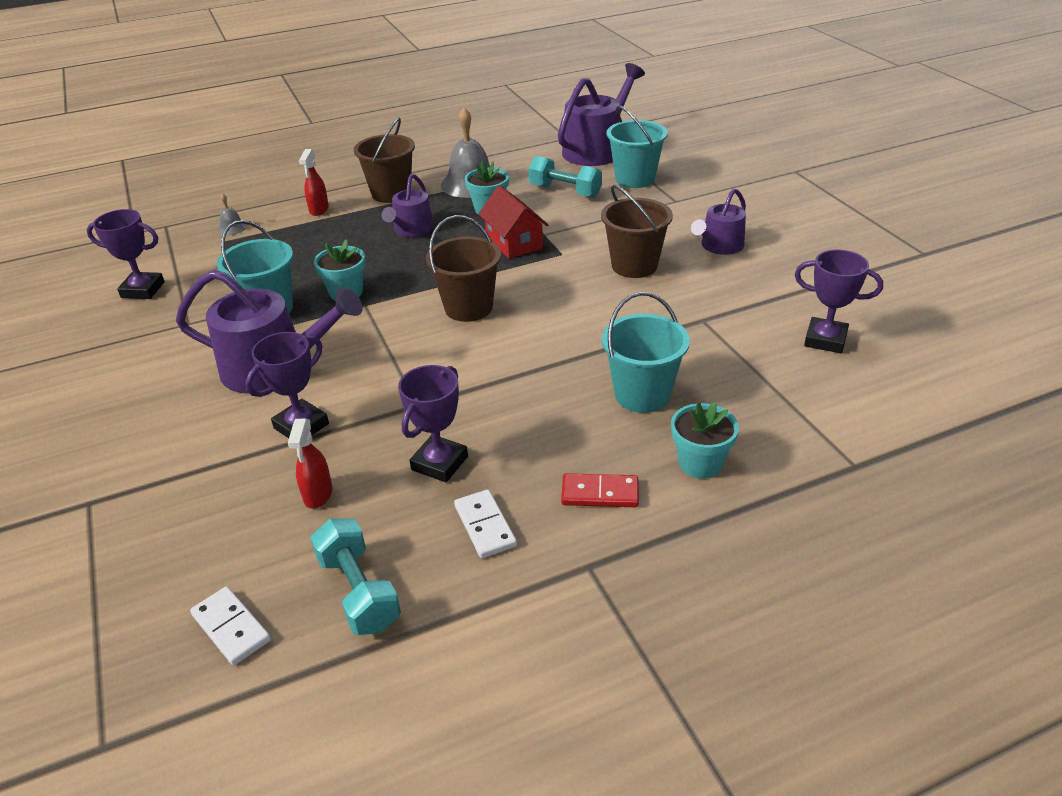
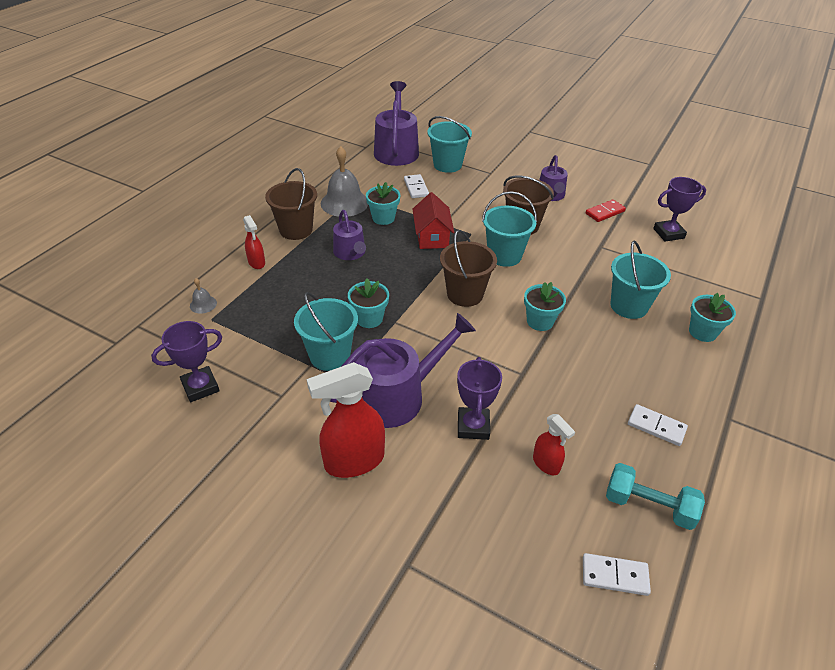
camera: 40 degrees left, 5 degrees up
(166, 401) = (353, 461): none -> red spray bottle
(439, 463) = (584, 404): purple trophy -> none
(510, 365) = (540, 321): none -> turquoise flower pot
(514, 242) = (432, 237): red house -> red house turned 60 degrees clockwise
(565, 191) = (416, 188): turquoise dumbbell -> white domino
(567, 287) = (504, 256): none -> turquoise bucket
(600, 493) = (682, 375): red domino -> red domino (605, 212)

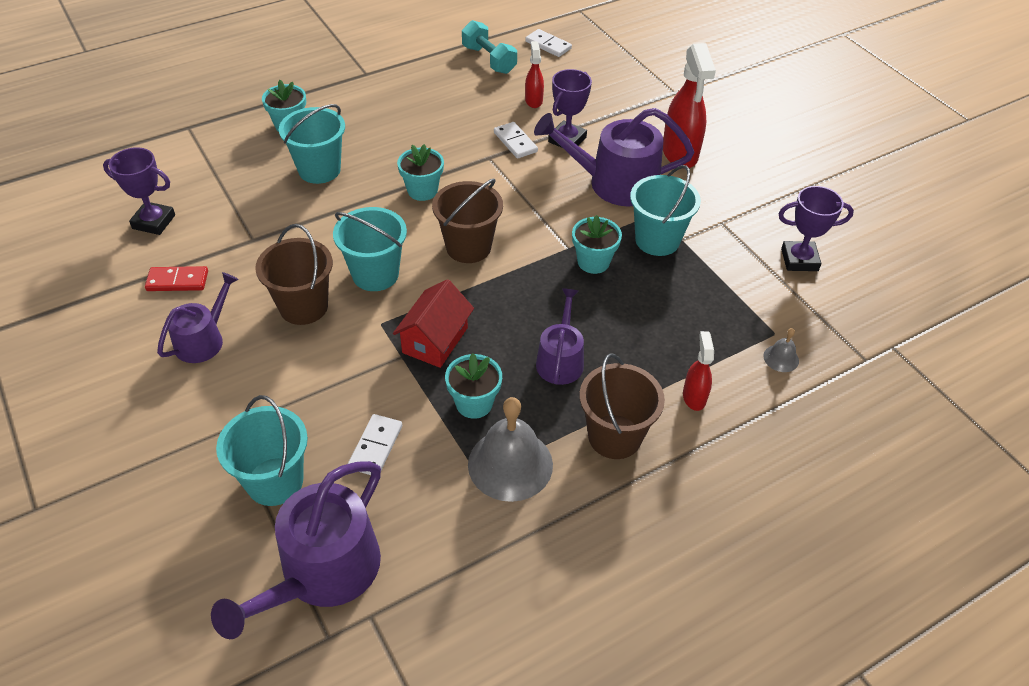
camera: 150 degrees left, 5 degrees up
(353, 461) = (680, 154): red spray bottle -> red spray bottle turned 75 degrees clockwise
(656, 426) = (426, 89): white domino -> white domino (515, 142)

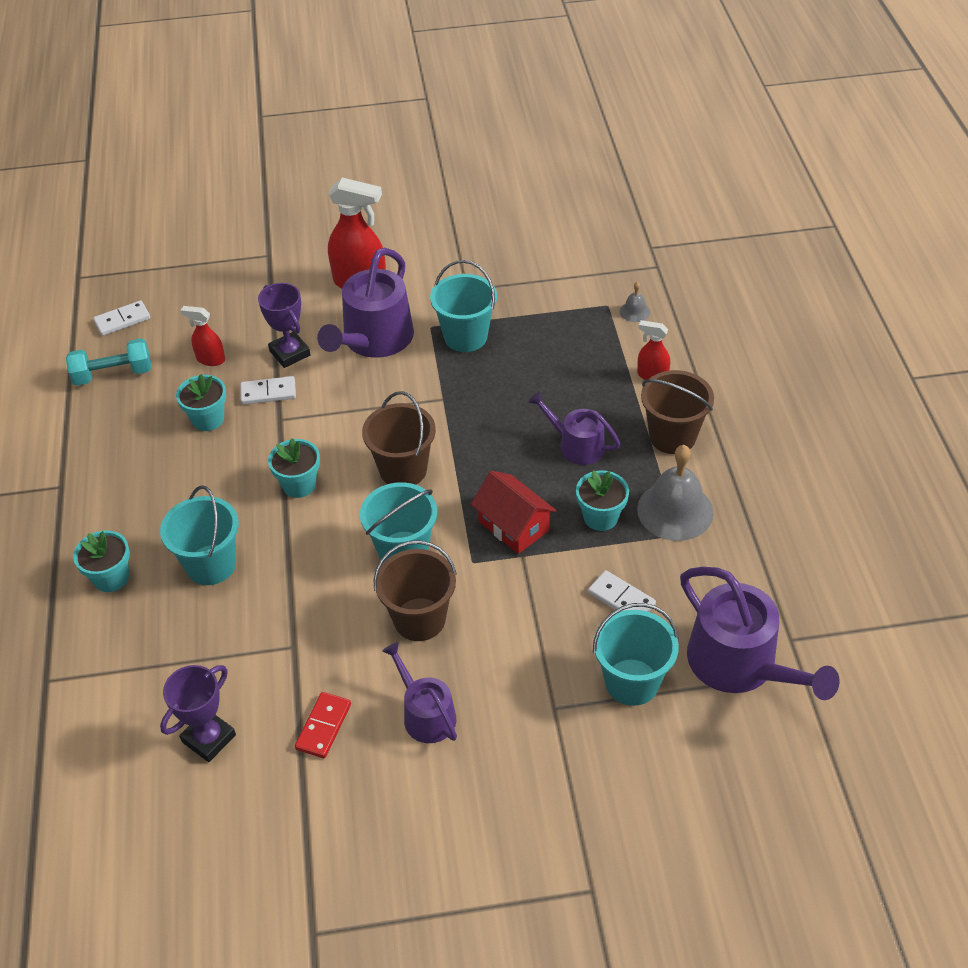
camera: 65 degrees left, 0 degrees up
(593, 262) = (470, 387): turquoise flower pot -> turquoise flower pot (208, 419)
(799, 260) = (535, 260): purple trophy -> none

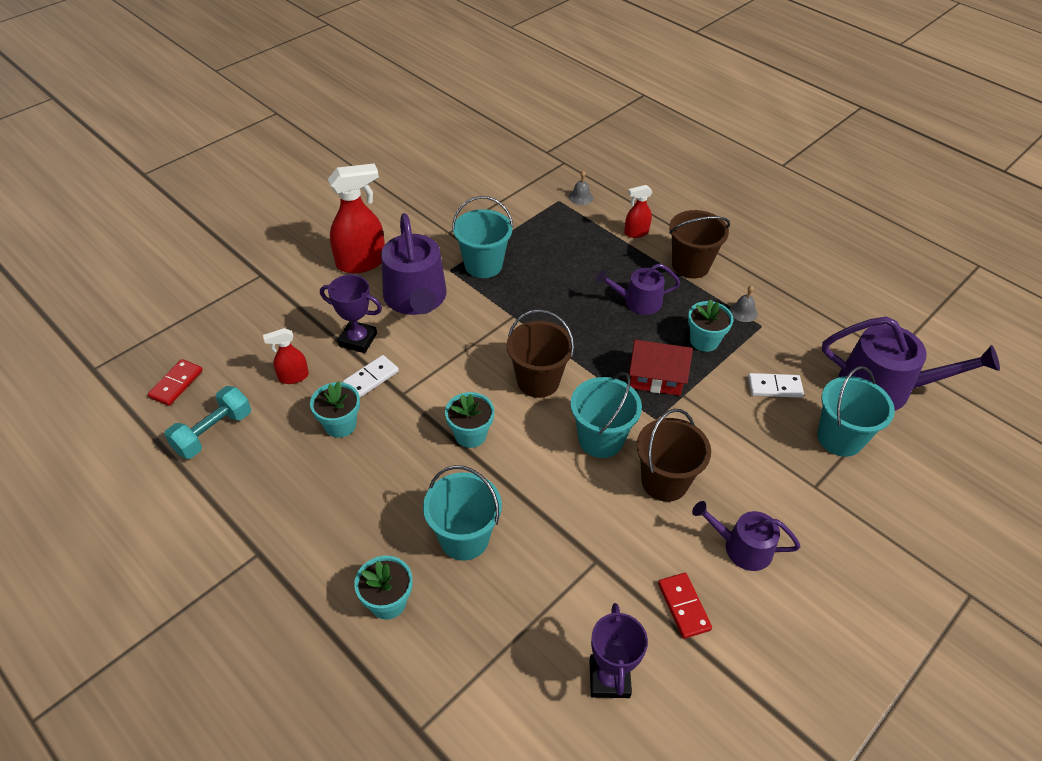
camera: 40 degrees left, 0 degrees up
(122, 320) = (176, 384): white domino -> red domino
(675, 510) = (743, 312): grey bell -> grey bell, size x0.46

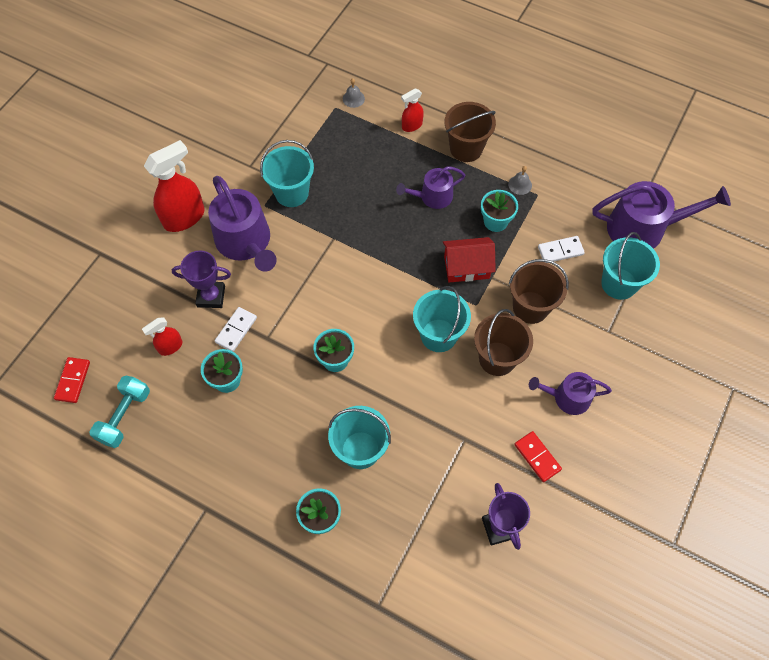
camera: 15 degrees left, 15 degrees up
(538, 381) = (373, 295): brown bucket -> brown bucket (530, 307)

